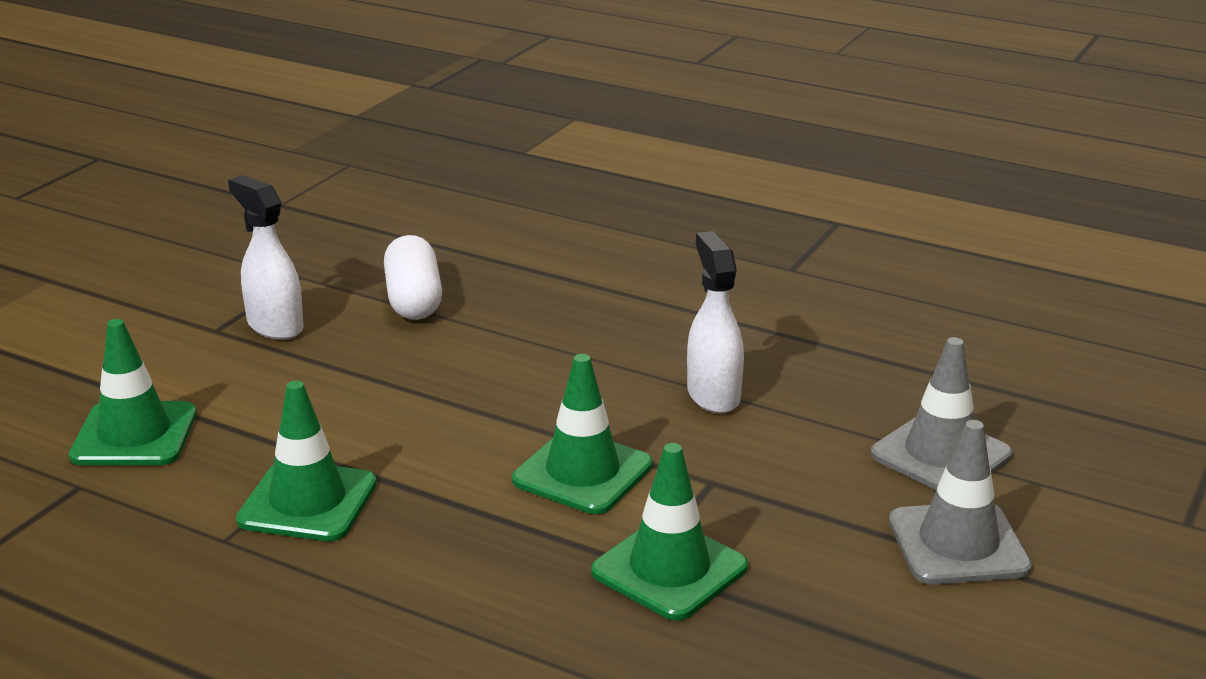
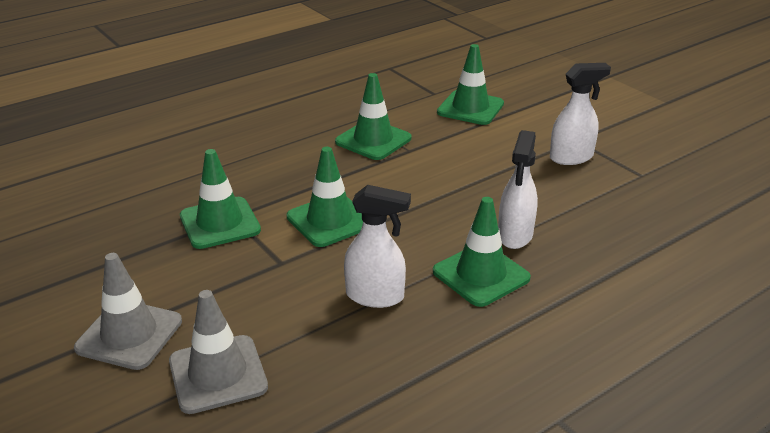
camera: 115 degrees right, 5 degrees up
(414, 300) = (585, 209): white capsule -> none
(510, 334) = (515, 235): none -> white spray bottle
(611, 340) = (481, 275): none -> green traffic cone

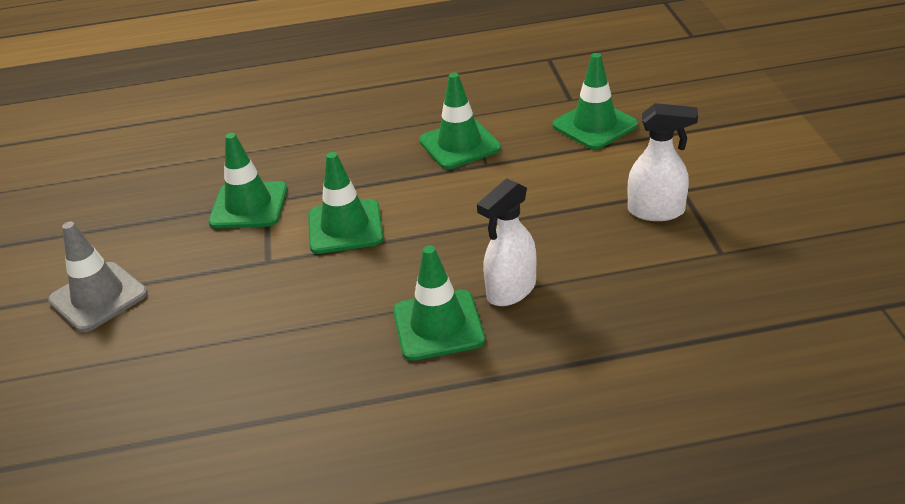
camera: 30 degrees right, 5 degrees up
(218, 374) = (134, 356): grey traffic cone -> none
(375, 296) = (321, 319): white spray bottle -> none

